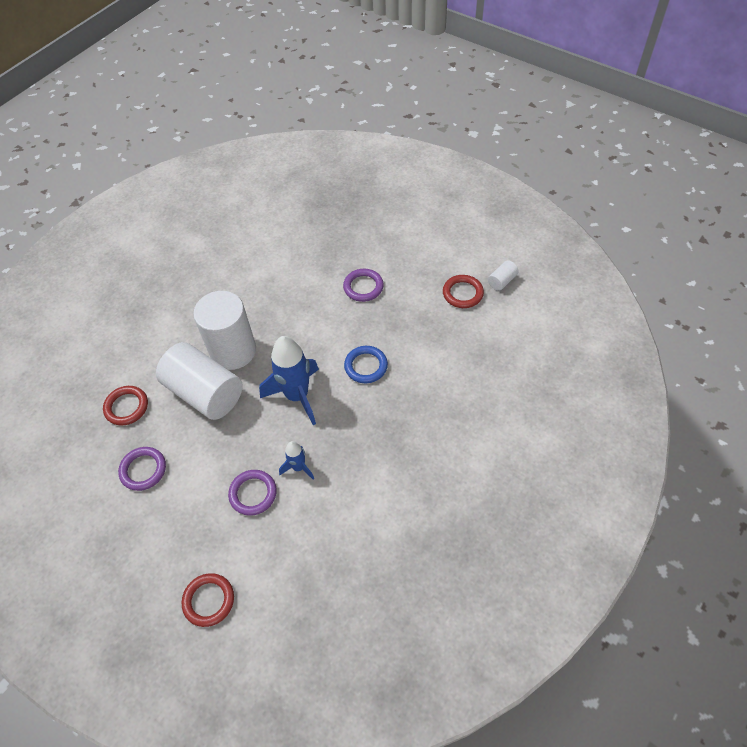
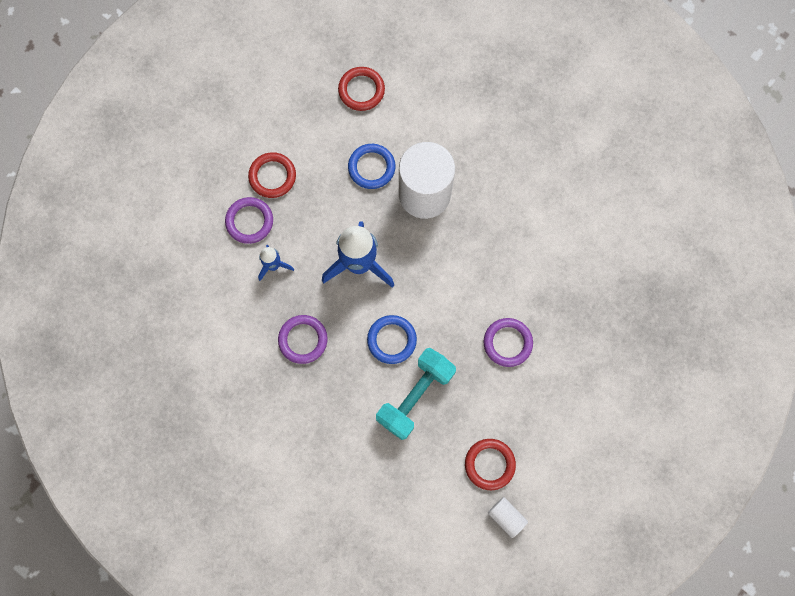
camera: 90 degrees right, 20 degrees up
(143, 470) = (287, 115): purple ring -> purple ring (303, 340)
(205, 393) = (371, 167): white cylinder -> blue ring
(209, 600) = (149, 186): red ring -> red ring (272, 176)
(413, 346) = (415, 396): none -> turquoise dumbbell

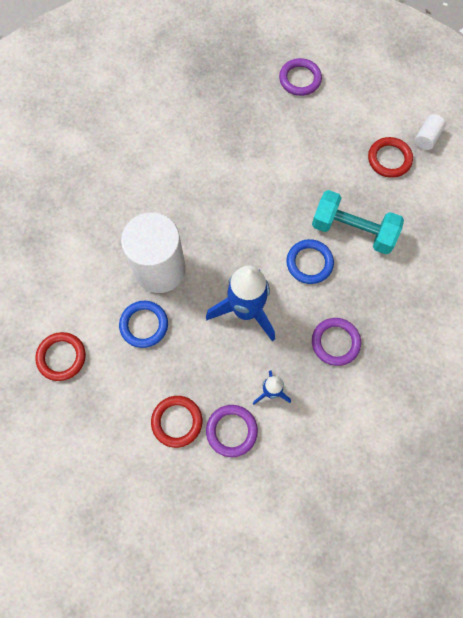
camera: 105 degrees left, 5 degrees down
(507, 343) = (281, 168): purple ring -> purple ring (300, 79)

